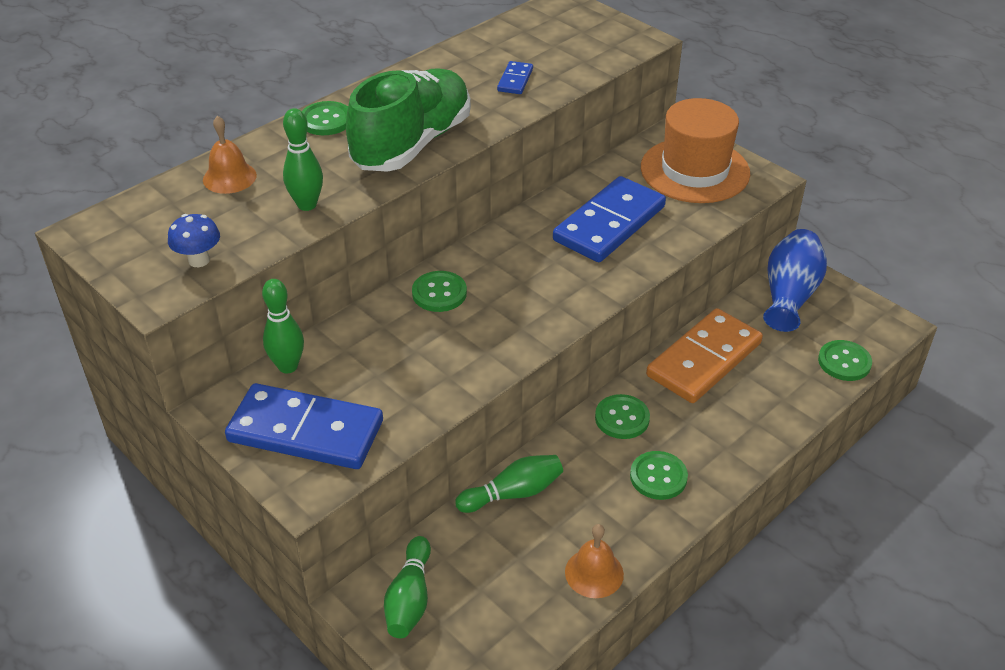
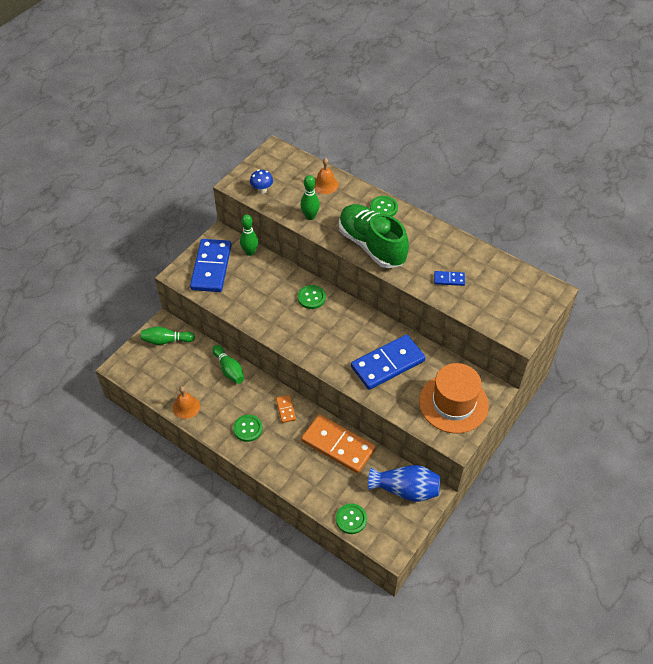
camera: 80 degrees right, 10 degrees up
(412, 144) = (371, 245): green shoe -> green shoe turned 150 degrees counterclockwise
(609, 223) = (387, 364): blue domino -> blue domino turned 60 degrees counterclockwise
(622, 418) = (285, 409): green button -> orange domino

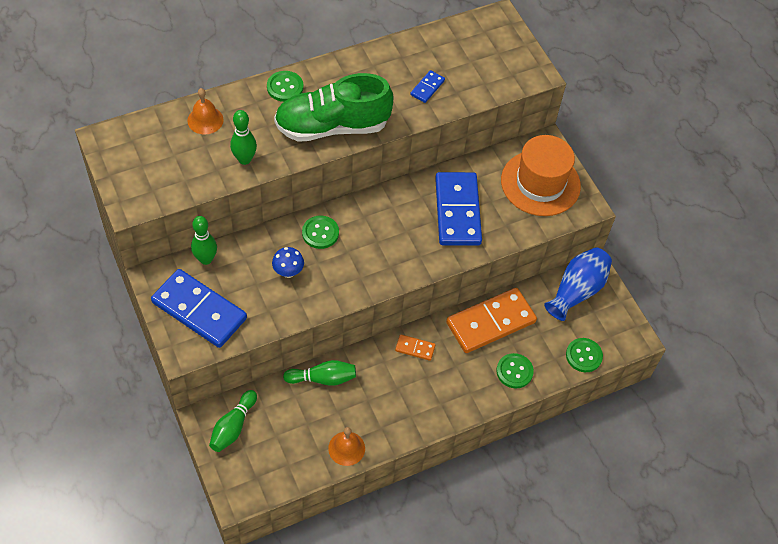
camera: 65 degrees left, 5 degrees up
(248, 429) = (417, 398): green button -> green button (514, 371)
(262, 190) = (164, 184): blue mushroom -> blue mushroom (288, 272)

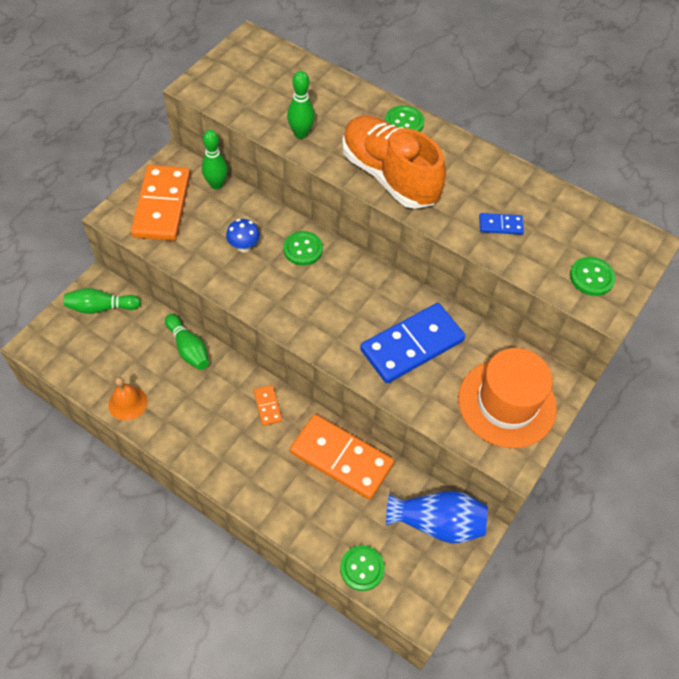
camera: 60 degrees right, 0 degrees up
(199, 310) = (162, 205): blue domino -> orange domino
(205, 120) = (321, 89): orange bell -> none
(332, 126) = (389, 176): green shoe -> orange shoe
(514, 371) = (299, 508): green button -> green button (591, 277)

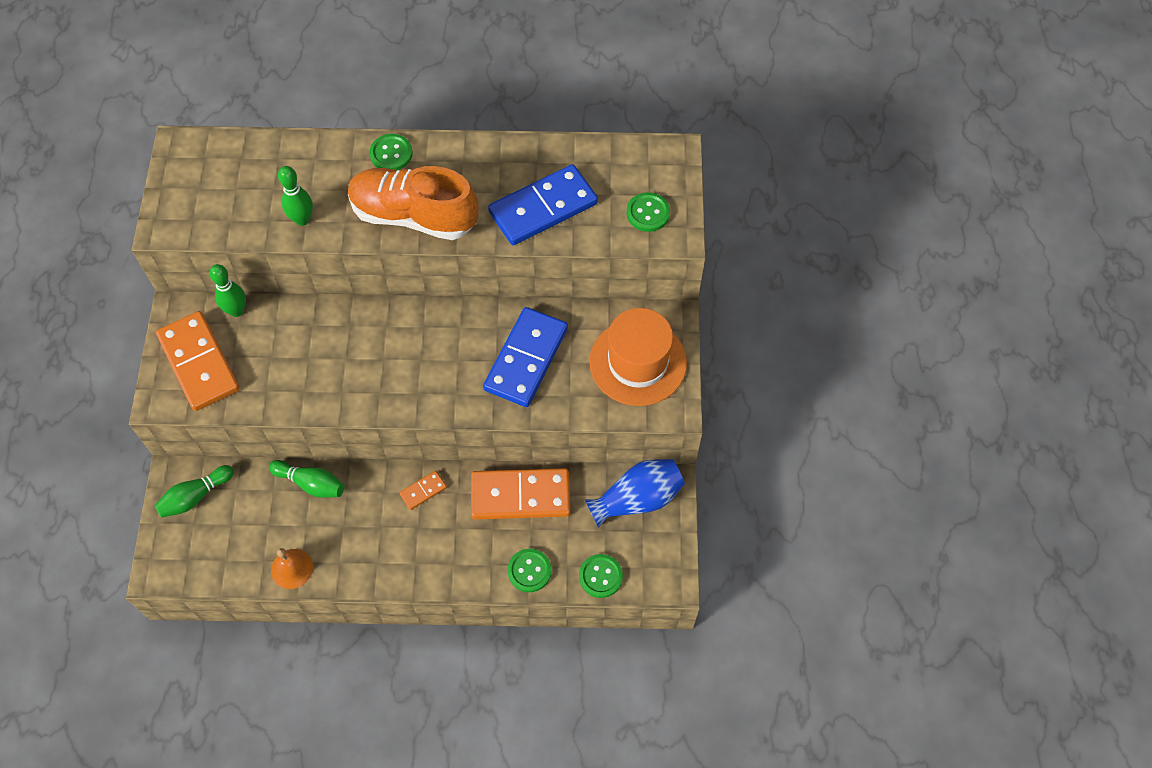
camera: 30 degrees left, 5 degrees up
(244, 246) = (310, 357): blue mushroom -> none
(267, 406) = (423, 491): orange domino -> orange domino turned 75 degrees counterclockwise
(303, 249) = (367, 327): green button -> green button (529, 571)
(500, 225) = (543, 208): blue domino -> blue domino, size x2.26

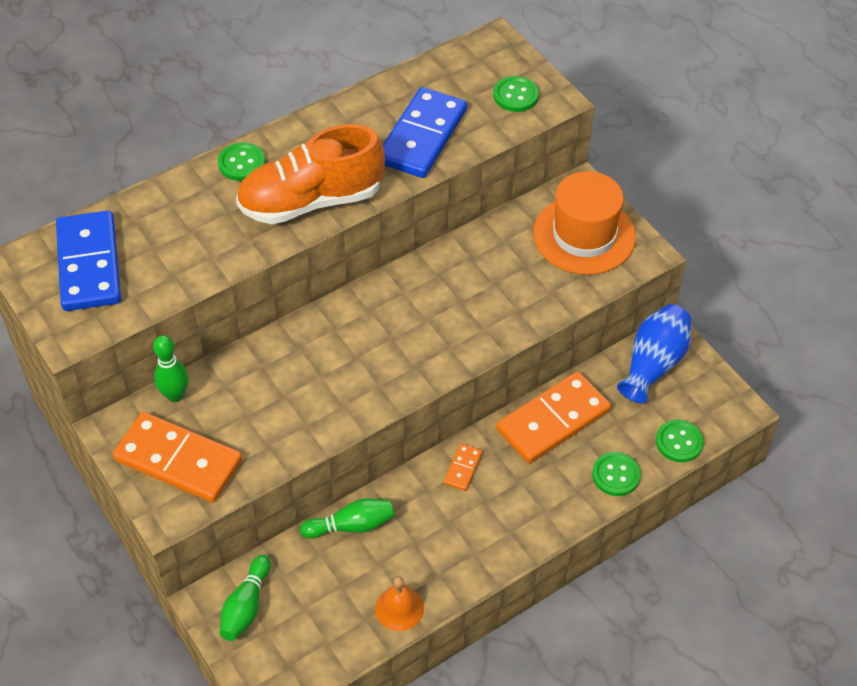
camera: 35 degrees left, 10 degrees down
(302, 219) = (206, 258): green bowling pin -> none
(526, 359) = (486, 285): blue domino -> blue domino (89, 264)

